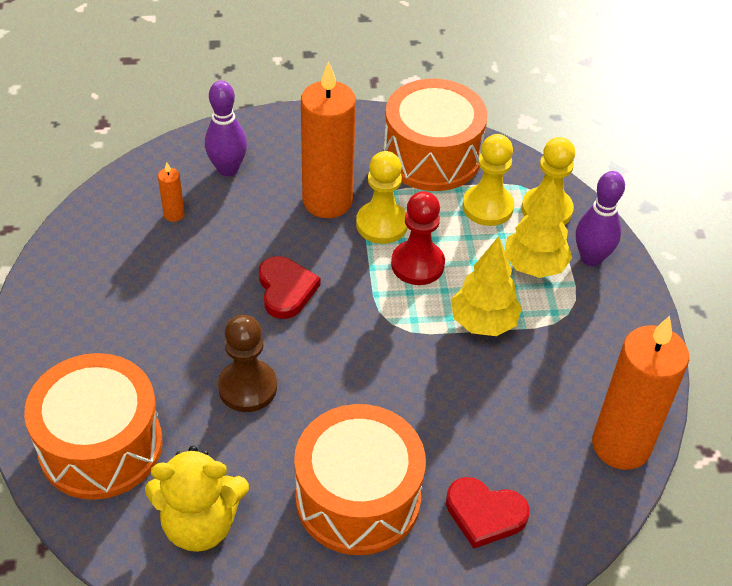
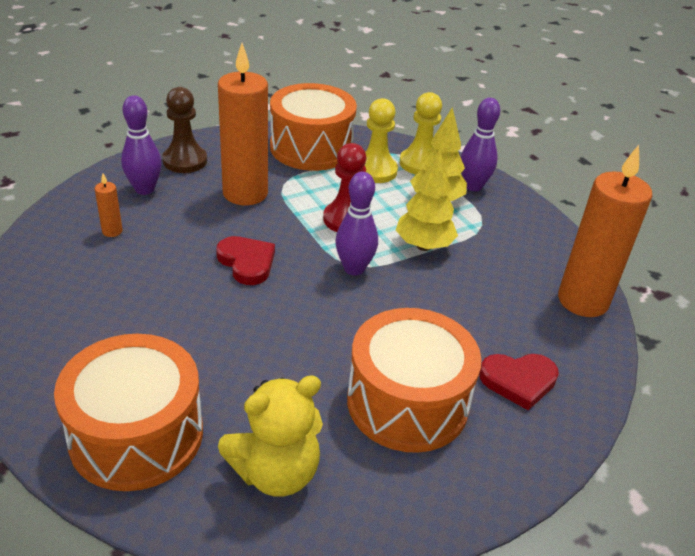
camera: 25 degrees left, 10 degrees down
(247, 387) = (256, 344): brown pawn -> brown pawn (185, 161)
(382, 224) = (300, 199): yellow pawn -> none
(391, 329) = (354, 268): none -> purple bowling pin

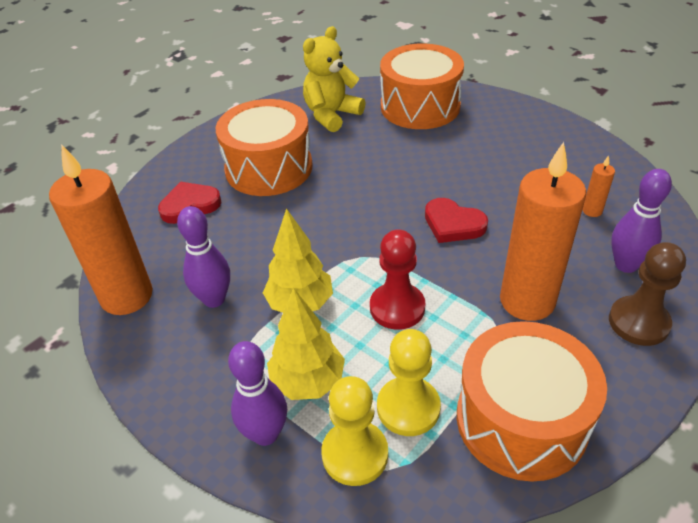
camera: 165 degrees right, 5 degrees up
(354, 268) = (357, 252): purple bowling pin -> purple bowling pin (214, 299)

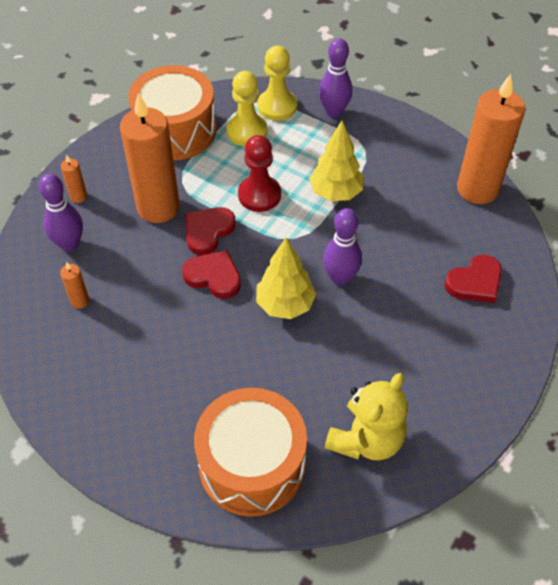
camera: 170 degrees right, 10 degrees up
(214, 299) = (405, 191): purple bowling pin -> purple bowling pin (340, 278)
(269, 168) = (414, 339): orange drum -> none
(308, 381) = (315, 141): yellow tree -> yellow tree (285, 305)
(461, 268) = (208, 231): none -> red heart
(638, 322) = (78, 196): brown pawn -> orange candle

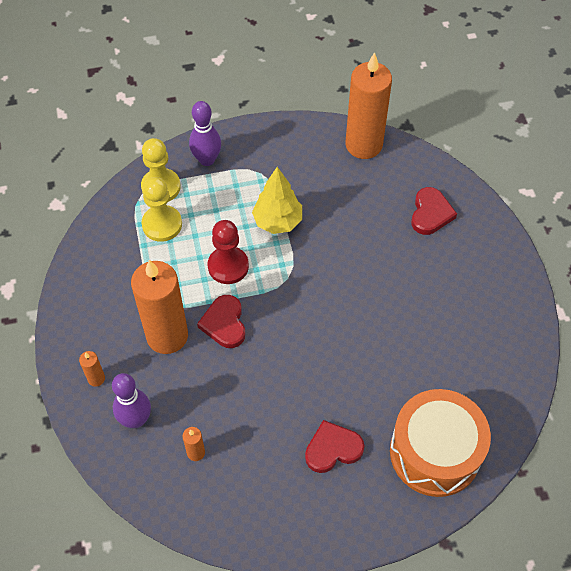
camera: 45 degrees left, 5 degrees up
(176, 130) = (107, 266): orange drum -> none
(214, 276) = (267, 352): red heart -> red heart (333, 449)
(285, 305) = (335, 330): yellow tree -> none
(340, 278) = (348, 281): purple bowling pin -> none
(366, 439) = (479, 373): yellow teddy bear -> none

